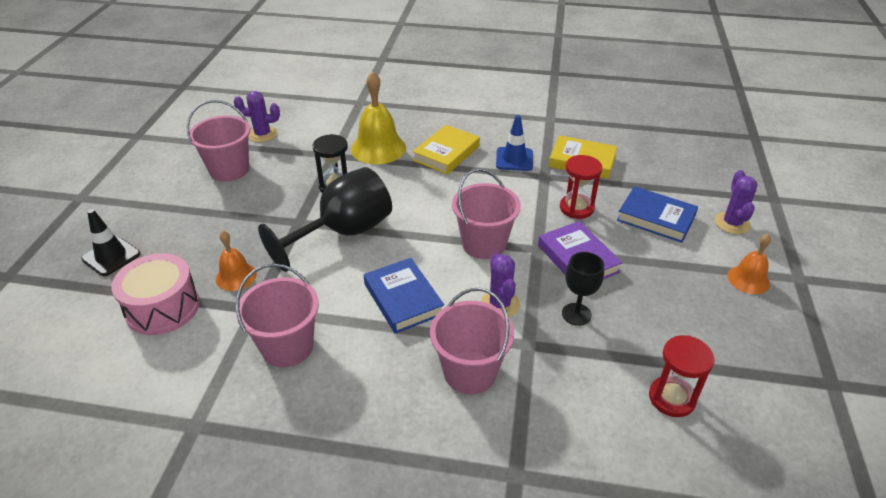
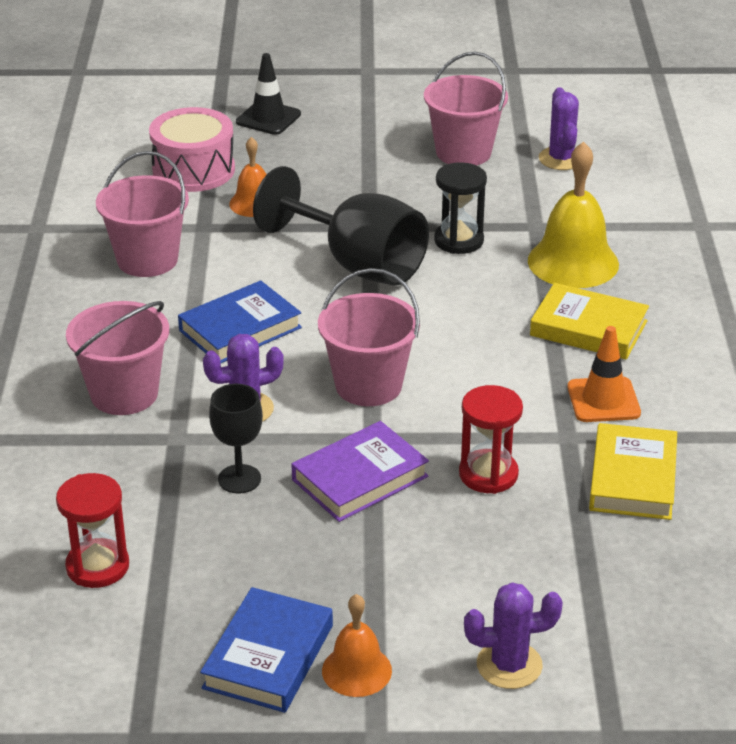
camera: 80 degrees right, 5 degrees down
(514, 159) = (603, 400): blue traffic cone -> orange traffic cone
(656, 218) = (491, 567): blue book -> blue book (268, 657)

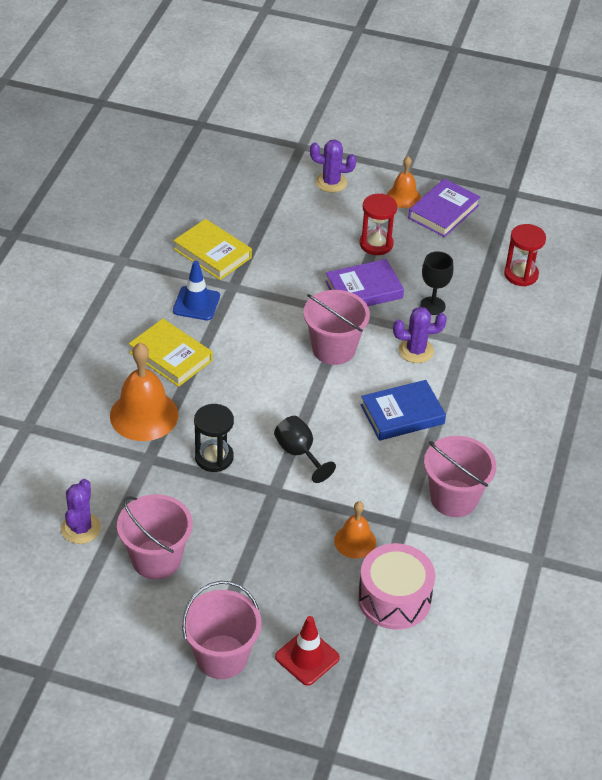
camera: 165 degrees left, 10 degrees up
(124, 394) = (490, 381): pink bucket -> pink bucket (221, 657)
(268, 118) = (307, 657): black traffic cone -> red traffic cone
(268, 657) = (443, 212): blue book -> purple book
(357, 264) = (299, 453): black goblet -> black goblet, size x0.52
(488, 474) = (290, 275): red hourglass -> red hourglass (376, 244)
(573, 262) = (144, 415): yellow bell -> orange bell
(603, 400) = (196, 303): orange traffic cone -> blue traffic cone
(632, 478) = (212, 253): yellow book -> yellow book turned 75 degrees counterclockwise

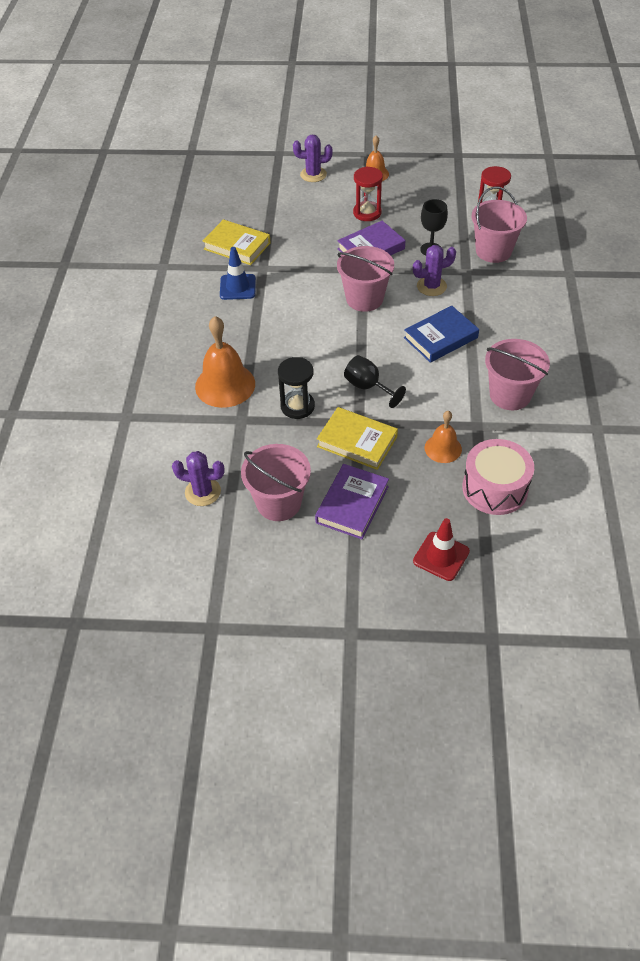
camera: 10 degrees left, 5 degrees up
(81, 528) = (203, 492): purple cactus -> purple cactus turned 75 degrees counterclockwise
(171, 356) = (231, 333): yellow book -> yellow book (357, 442)
(221, 657) = (367, 574): pink bucket -> pink bucket (493, 251)
(443, 212) = (410, 179): purple book -> purple book (352, 504)

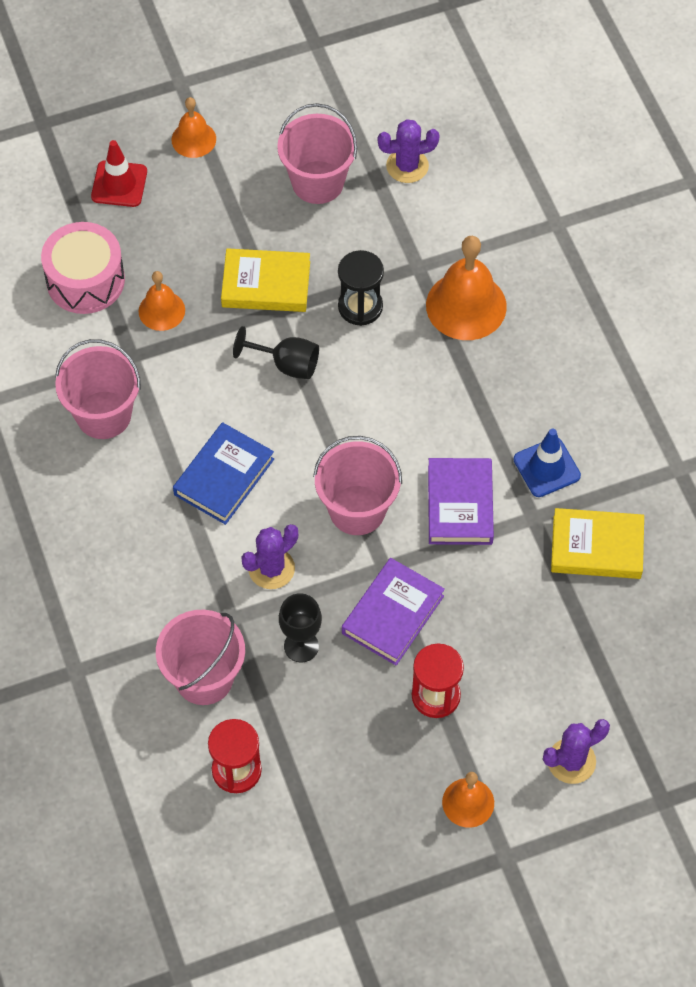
camera: 155 degrees right, 10 degrees up
(352, 504) = (237, 207): purple book -> purple book (460, 505)
(362, 574) = (193, 139): none -> orange bell

